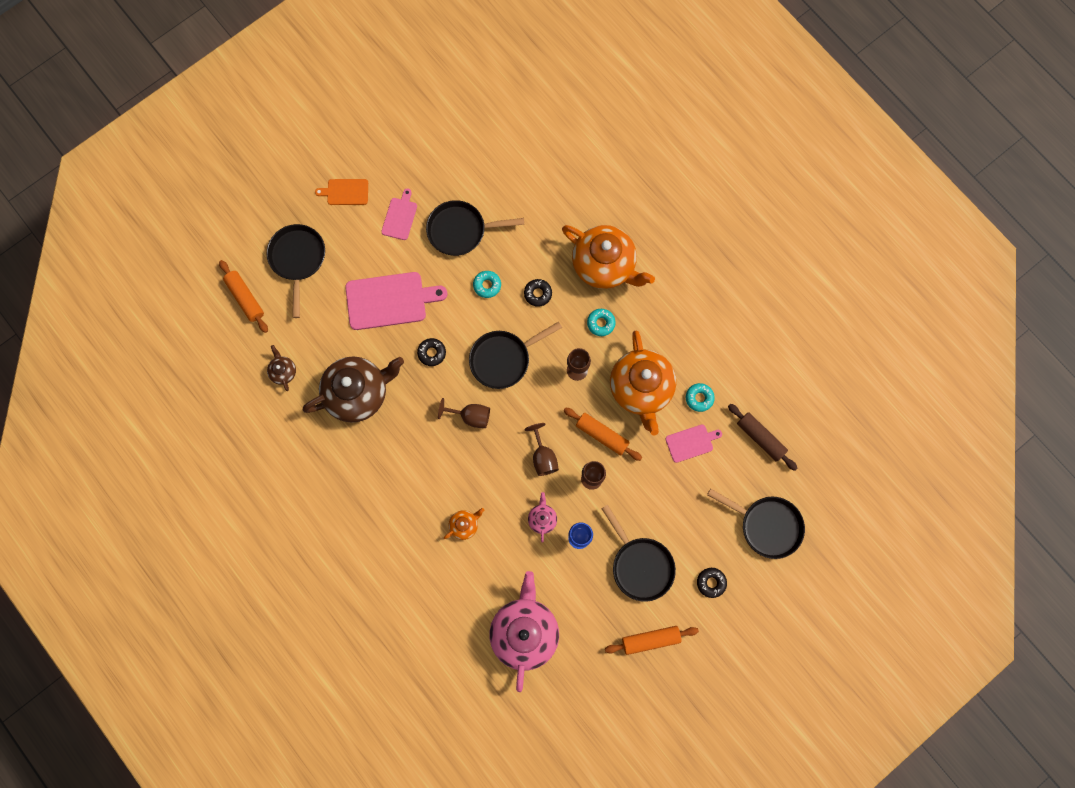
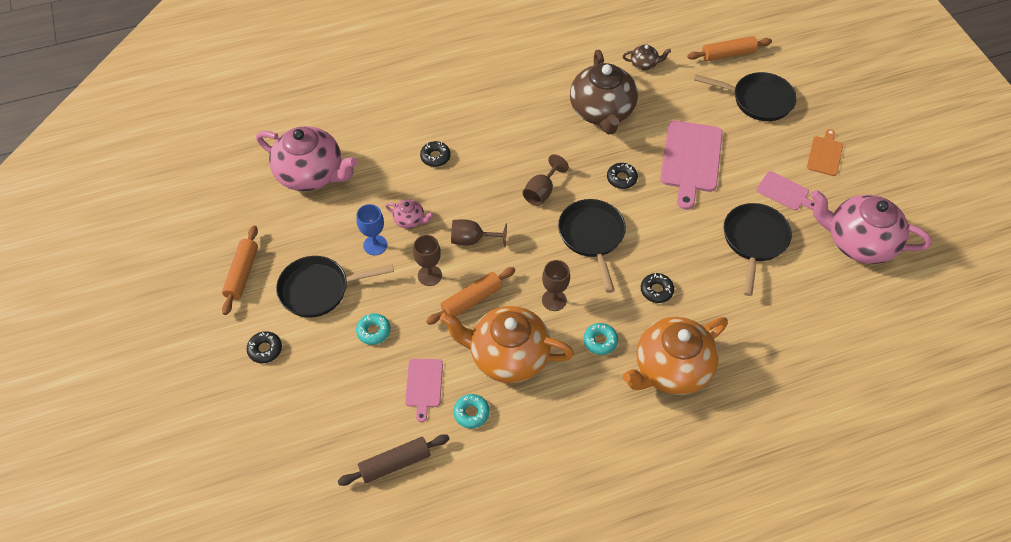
camera: 110 degrees right, 20 degrees down
(433, 152) = (858, 242): none -> pink teapot
(464, 525) = (435, 157): orange teapot -> black donut
(487, 285) = (681, 246): turquoise donut -> turquoise donut (373, 331)
(766, 525) = (293, 430): black pan -> none

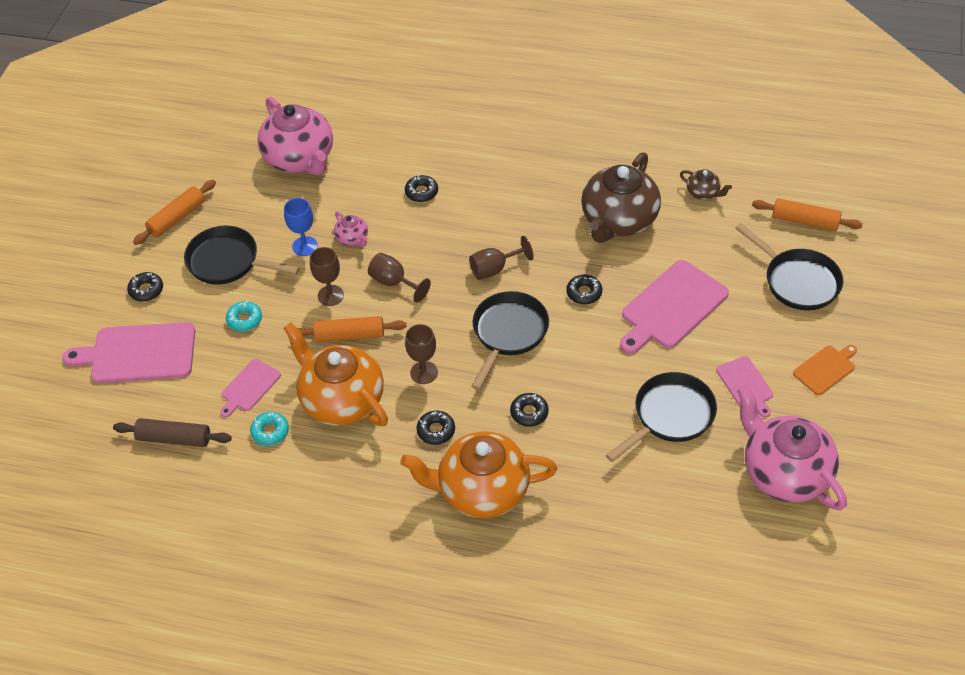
camera: 35 degrees right, 5 degrees down
(303, 407) = (139, 353): none -> pink cutting board
(600, 341) = (436, 430): turquoise donut -> black donut

